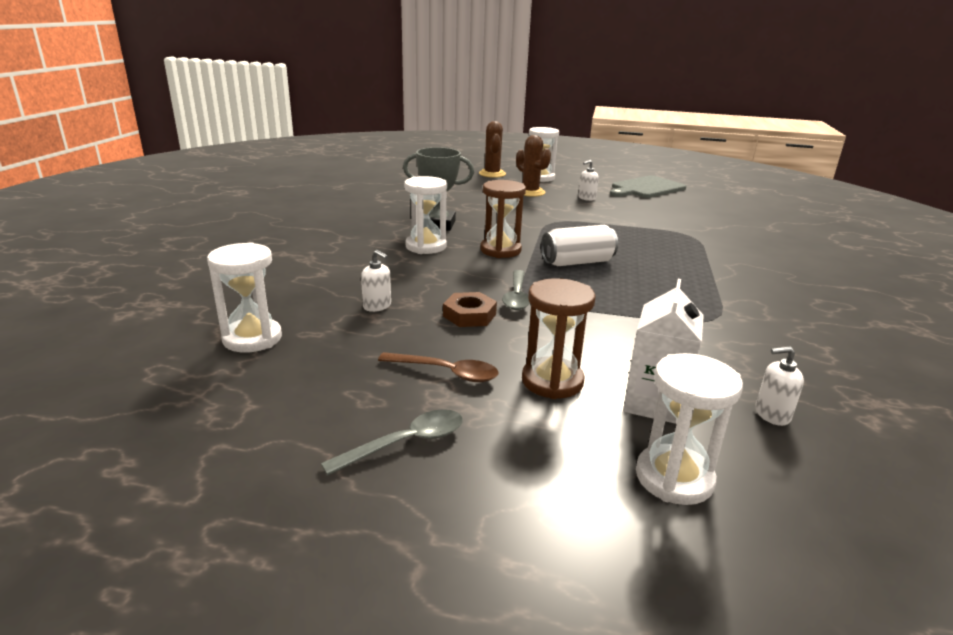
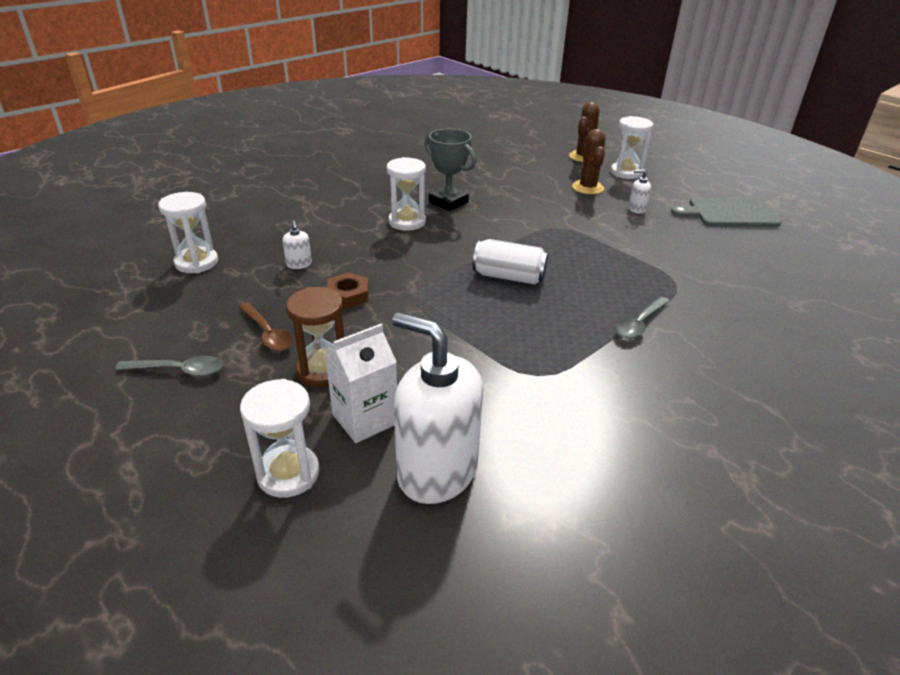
camera: 35 degrees right, 10 degrees up
(500, 250) = (461, 244): brown hourglass -> none
(516, 296) = (407, 291): grey spoon -> grey spoon (639, 323)
(772, 414) = (436, 471): white soap dispenser -> white soap dispenser, size x2.50

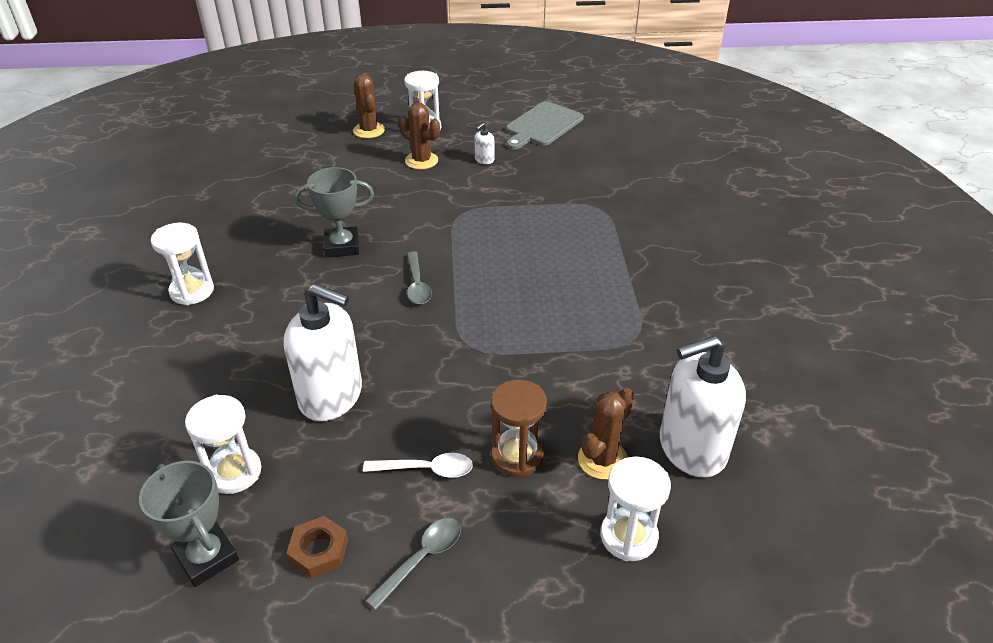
camera: 50 degrees left, 5 degrees up
(119, 286) = (207, 557): none -> grey trophy
(267, 333) = (426, 469): brown spoon -> white spoon
(299, 264) = (331, 396): white soap dispenser -> white soap dispenser, size x2.50
(348, 295) = (422, 387): brown nut -> brown nut (319, 550)
(365, 419) = (602, 459): white carton -> brown cactus
(407, 222) = (343, 289): white hourglass -> white hourglass (192, 291)
(509, 277) = (500, 280): white can -> none
(639, 323) = (626, 255): grey spoon -> grey spoon (417, 285)

